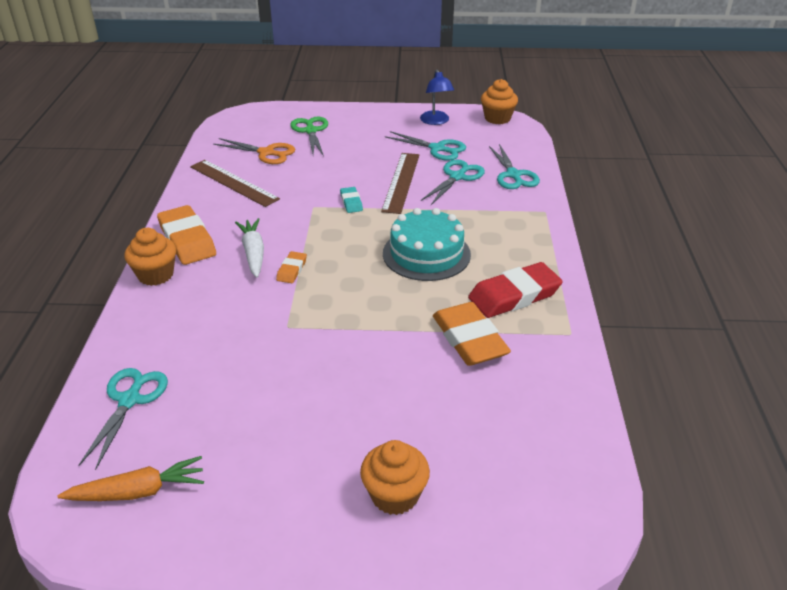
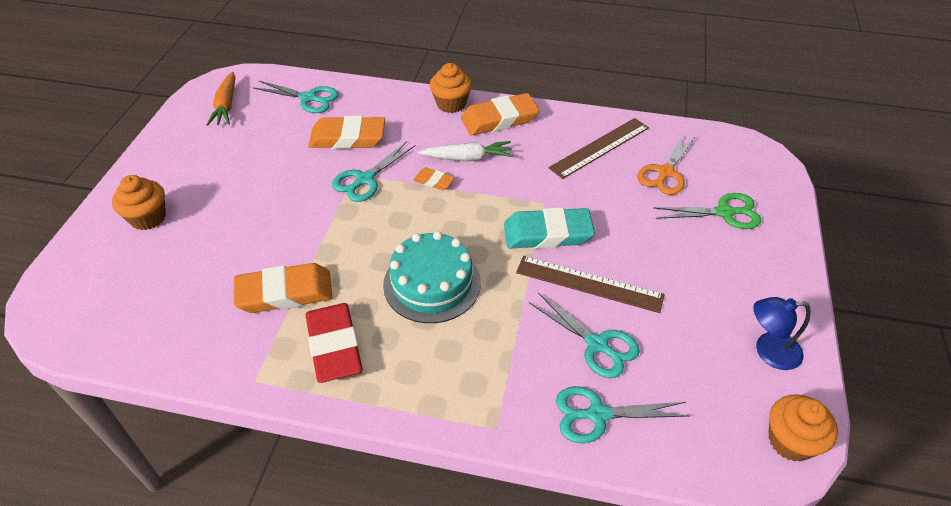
camera: 100 degrees right, 10 degrees up
(220, 345) = (347, 138): none -> orange eraser
(351, 202) = (547, 233): turquoise eraser -> turquoise eraser, size x2.04
(437, 149) = (678, 337): turquoise scissors -> turquoise scissors (365, 179)

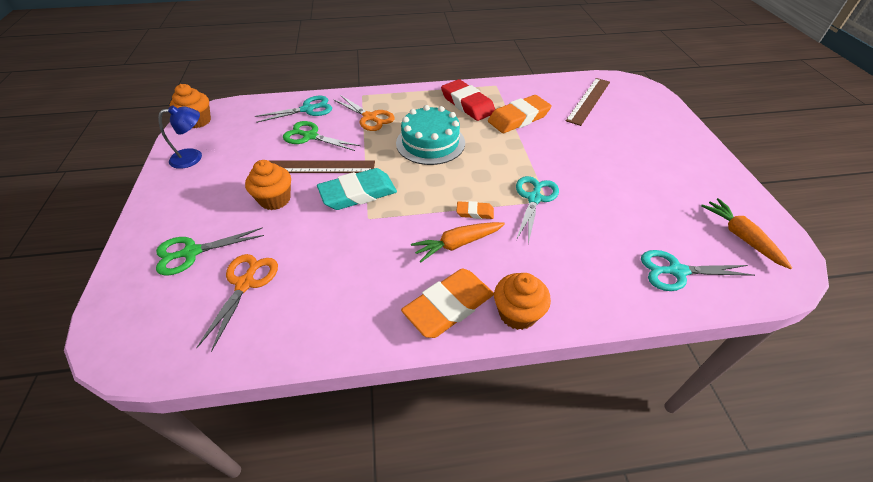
camera: 160 degrees right, 0 degrees up
(148, 218) = (655, 134): orange cupcake -> orange cupcake (275, 199)
(347, 138) = (587, 234): orange eraser -> none
(467, 158) = (457, 244): white carrot -> orange carrot
(499, 360) = (370, 117): none -> orange scissors
(597, 345) = (310, 136): turquoise scissors -> green scissors
(600, 147) = (320, 298): brown ruler -> brown ruler (588, 100)

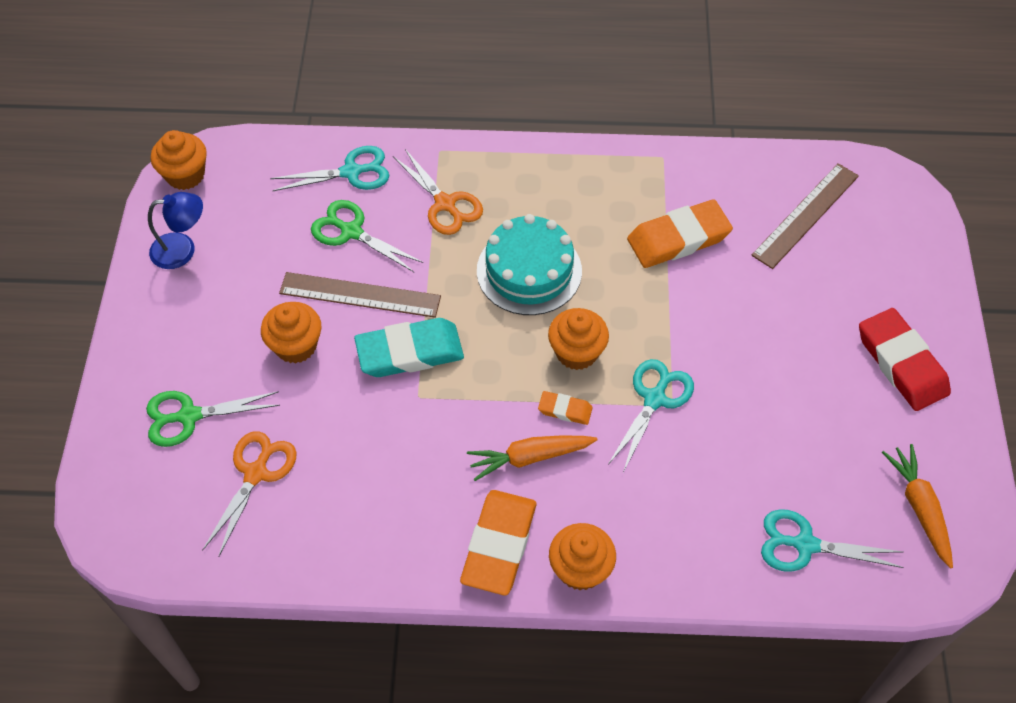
camera: 10 degrees right, 10 degrees up
(448, 306) = (499, 545): orange eraser -> orange eraser turned 45 degrees counterclockwise
(467, 104) = (605, 195): red eraser -> red eraser (901, 363)
(473, 180) = (576, 352): none -> orange cupcake

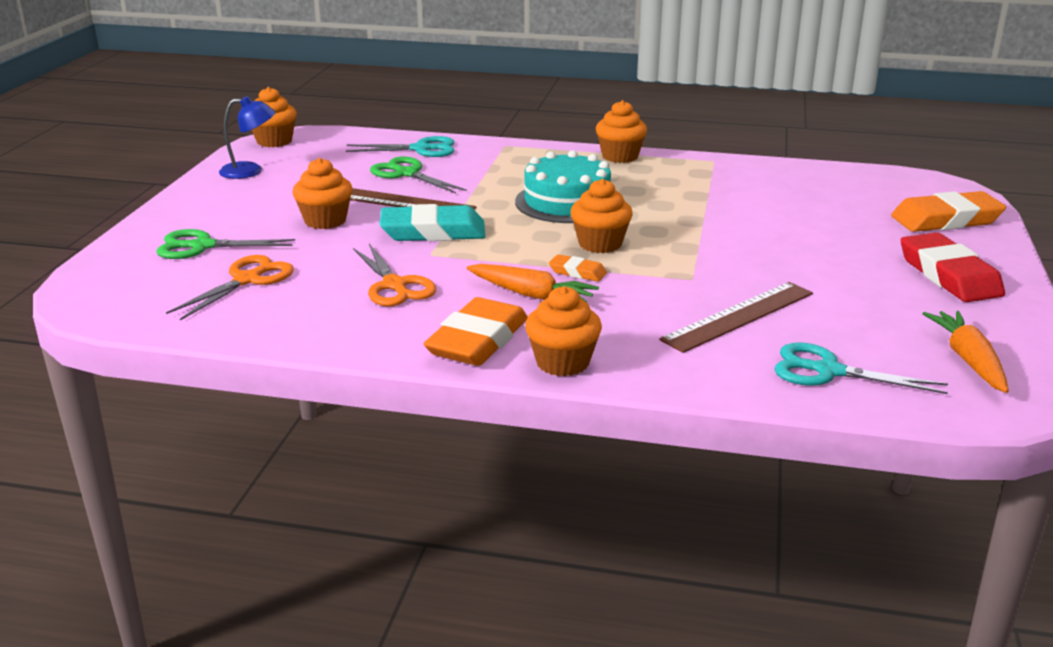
camera: 10 degrees right, 30 degrees down
(445, 204) = (499, 167): orange scissors -> orange scissors (394, 285)
(530, 457) = (531, 294): orange carrot -> orange carrot turned 150 degrees counterclockwise
(565, 161) = (620, 156): none -> orange cupcake
(655, 399) = (674, 274): turquoise scissors -> none
(678, 239) = (719, 197): orange eraser -> orange eraser (946, 220)
(805, 215) = (851, 195): brown ruler -> brown ruler (738, 316)

